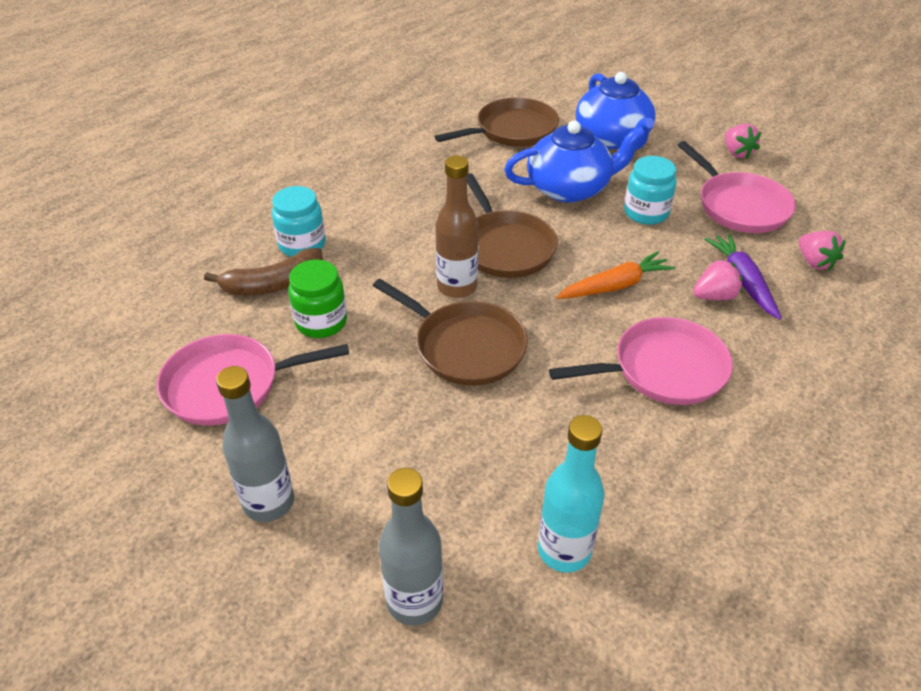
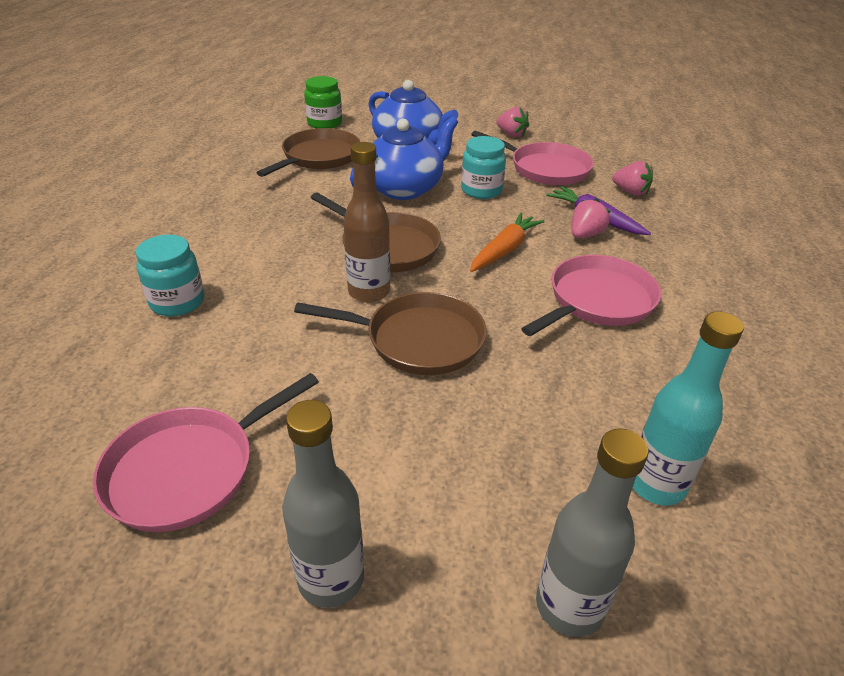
camera: 30 degrees left, 5 degrees down
(273, 284) = (170, 348): brown banana -> none
(321, 322) = (253, 367): green jar -> green jar (324, 123)

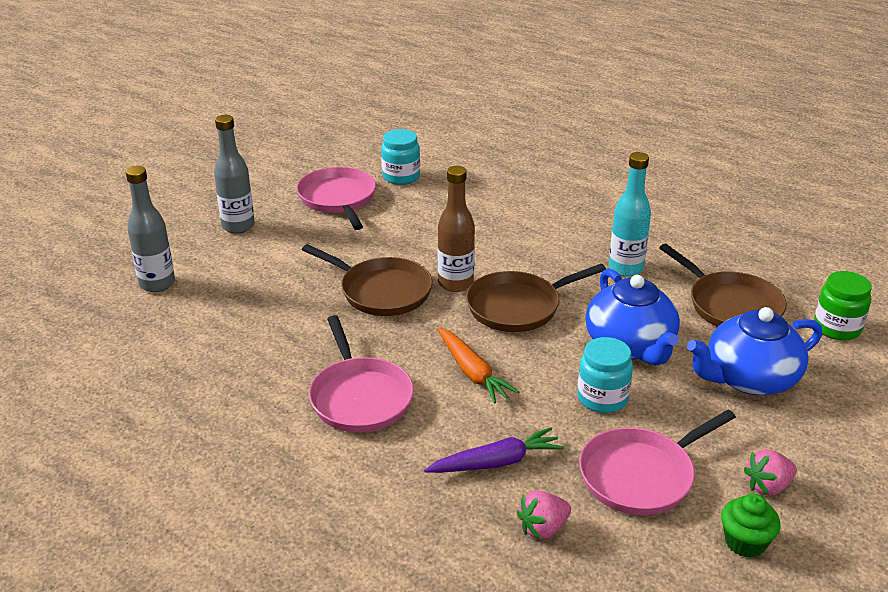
camera: 115 degrees right, 5 degrees down
(177, 302) = (496, 207): turquoise jar -> turquoise jar (401, 177)
(418, 340) = (382, 291): brown pan -> brown pan turned 90 degrees counterclockwise
(564, 137) = (745, 542): none -> green cupcake
(585, 235) = (467, 439): pink strawberry -> none
(656, 484) = (182, 341): turquoise bottle -> turquoise bottle (625, 268)

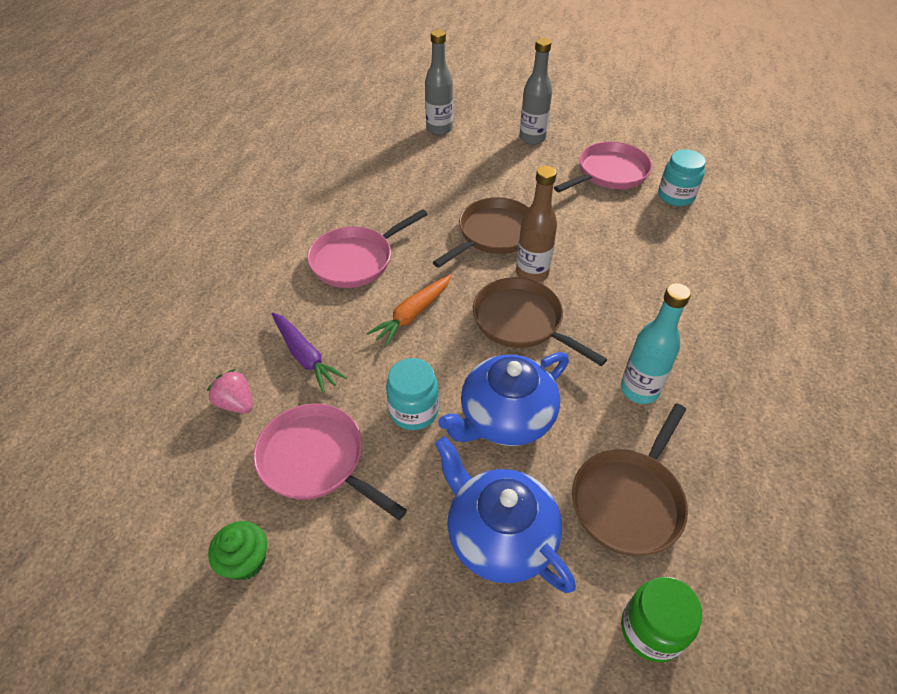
camera: 70 degrees right, 15 degrees up
(382, 291) = (494, 234): brown pan -> brown pan turned 150 degrees counterclockwise
(768, 486) = (329, 574): pink strawberry -> none

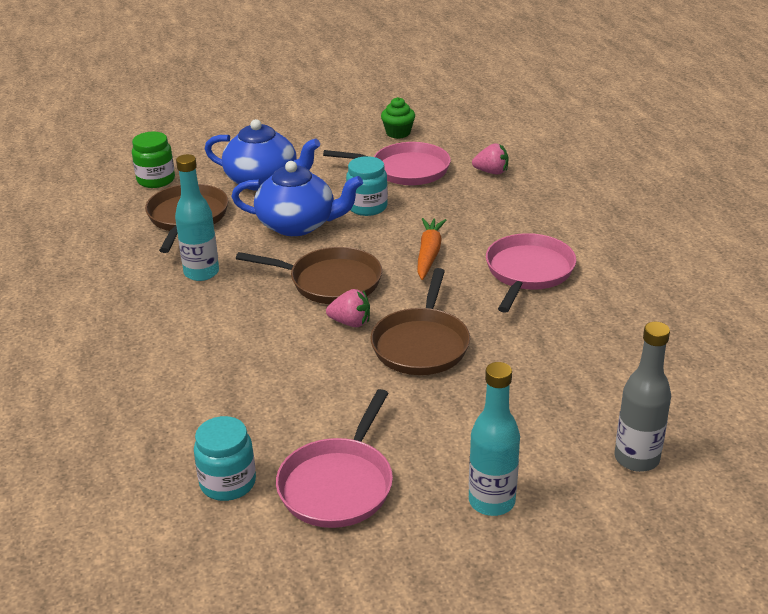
camera: 150 degrees right, 15 degrees down
(305, 356) = (479, 205): purple carrot -> none
(505, 418) = (298, 225): blue teapot -> blue teapot turned 75 degrees clockwise
(532, 138) = (491, 501): grey bottle -> turquoise bottle
(532, 273) = (350, 322): brown bottle -> pink strawberry

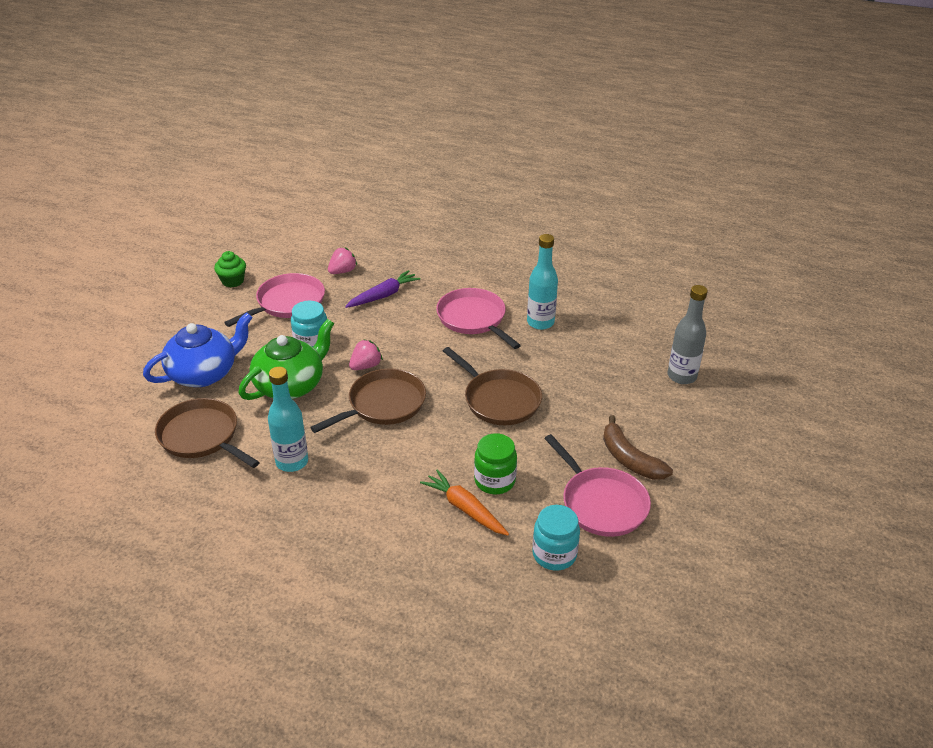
camera: 55 degrees left, 5 degrees up
(156, 180) = (117, 429): green jar -> green jar (494, 481)
(298, 225) = (290, 385): blue teapot -> green teapot
(350, 322) = (441, 418): pink strawberry -> pink strawberry (366, 366)
(429, 254) = (404, 346): orange carrot -> orange carrot (465, 508)
(434, 476) = (629, 459): none -> brown banana
(488, 208) = (383, 295): none -> purple carrot
(491, 501) = (670, 447): turquoise bottle -> turquoise bottle (540, 322)

